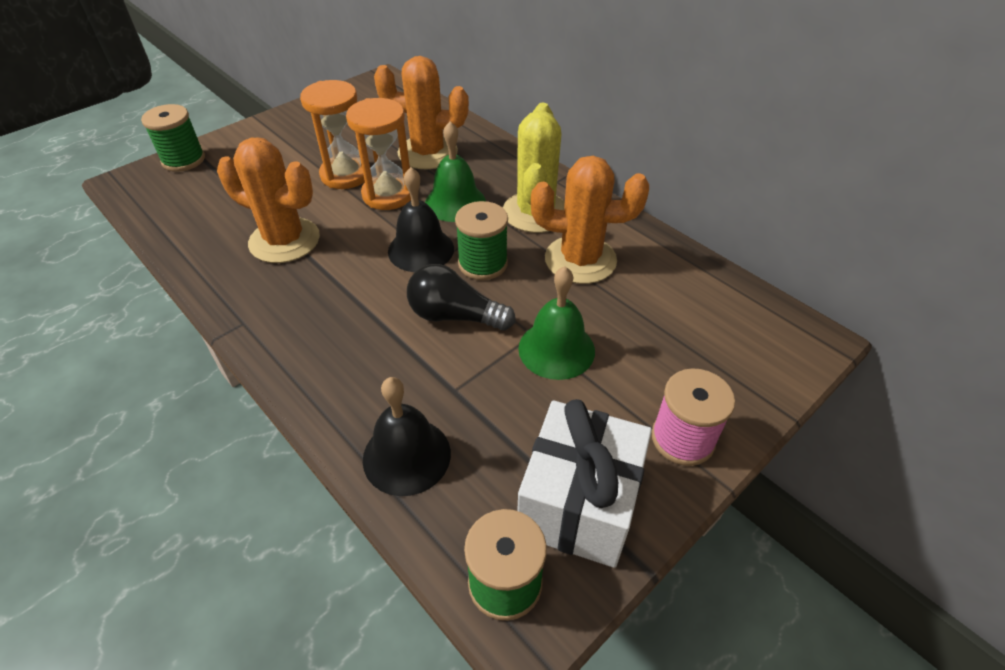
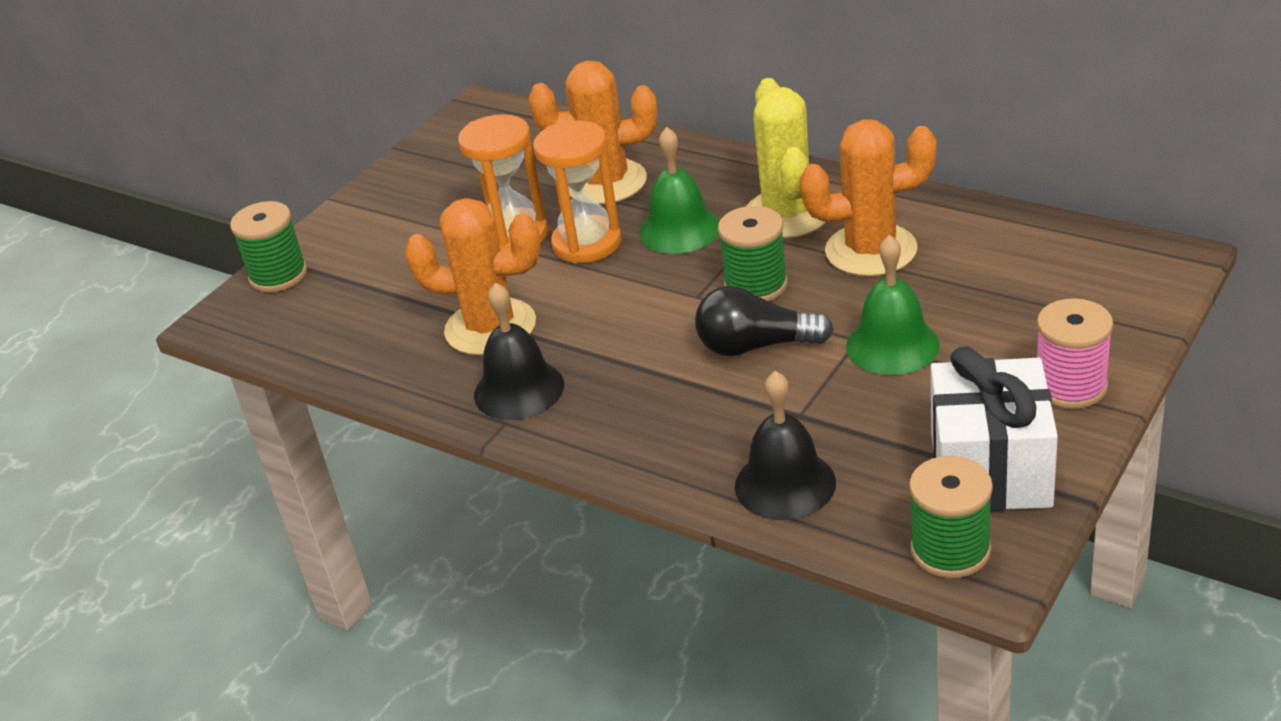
camera: 10 degrees left, 10 degrees down
(421, 249) = (670, 291): black bell -> black bell (519, 389)

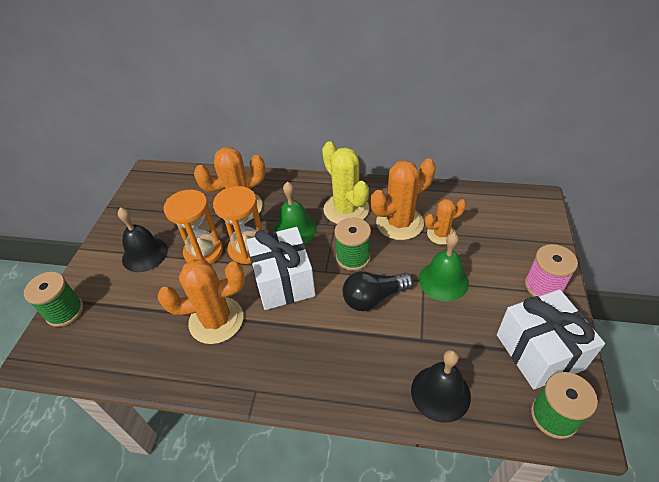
camera: 25 degrees left, 10 degrees up
(519, 389) = (253, 363): black bell -> black bell (145, 254)
(621, 297) = (283, 281): none -> white gift
(936, 279) = (441, 234): none -> orange cactus

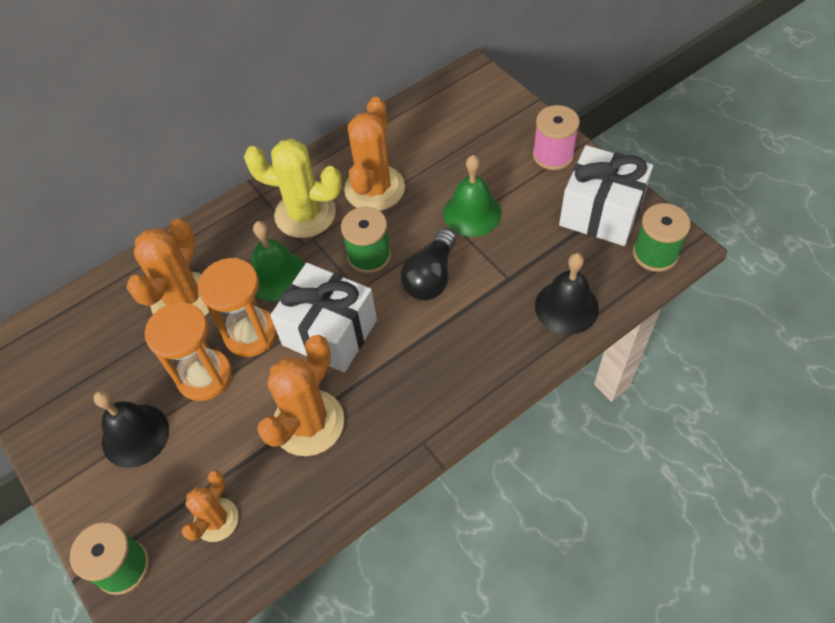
camera: 45 degrees left, 10 degrees up
(441, 234) = (424, 171): orange cactus -> orange cactus (216, 520)

